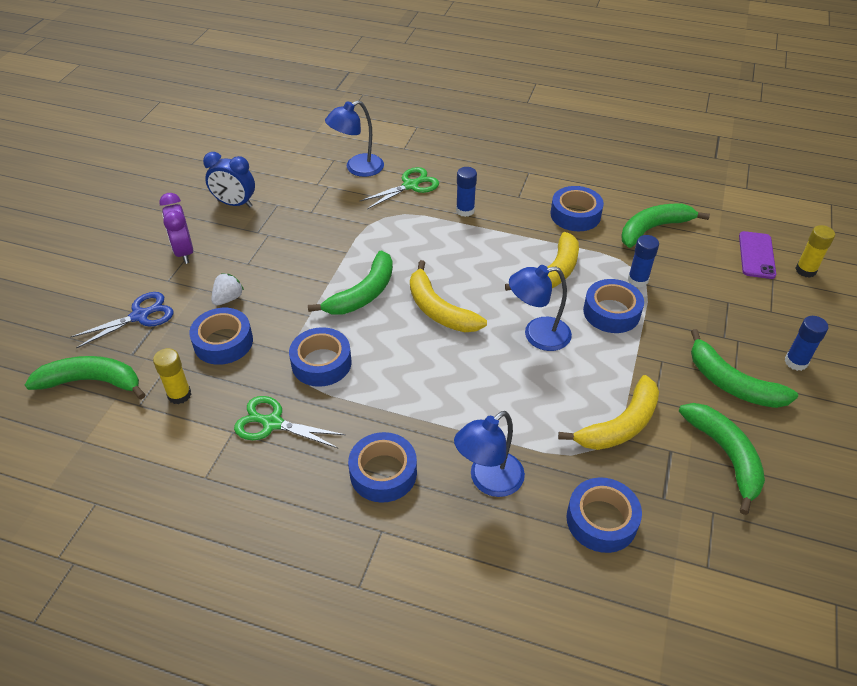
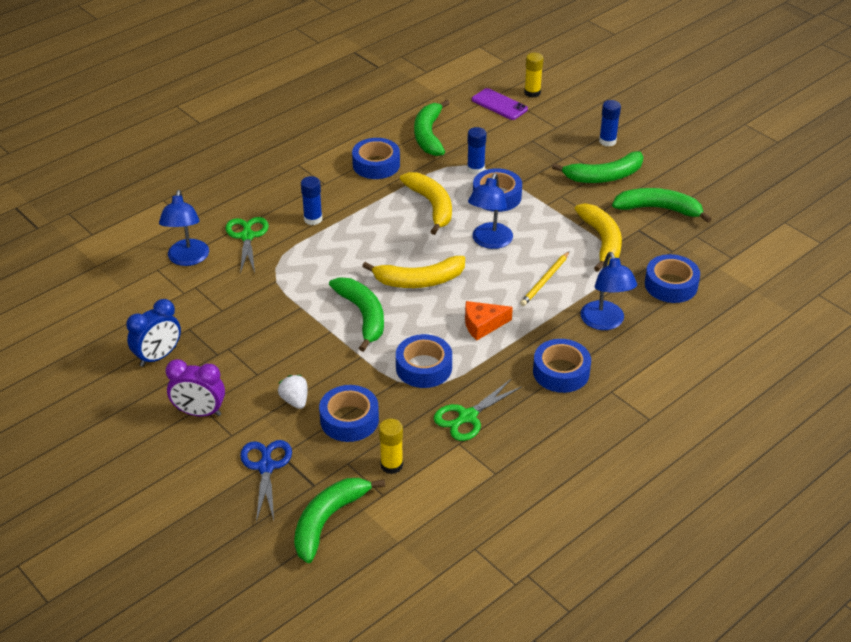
camera: 60 degrees left, 5 degrees down
(410, 381) = (482, 325): none -> orange cheese
(514, 402) = (545, 280): none -> yellow pencil

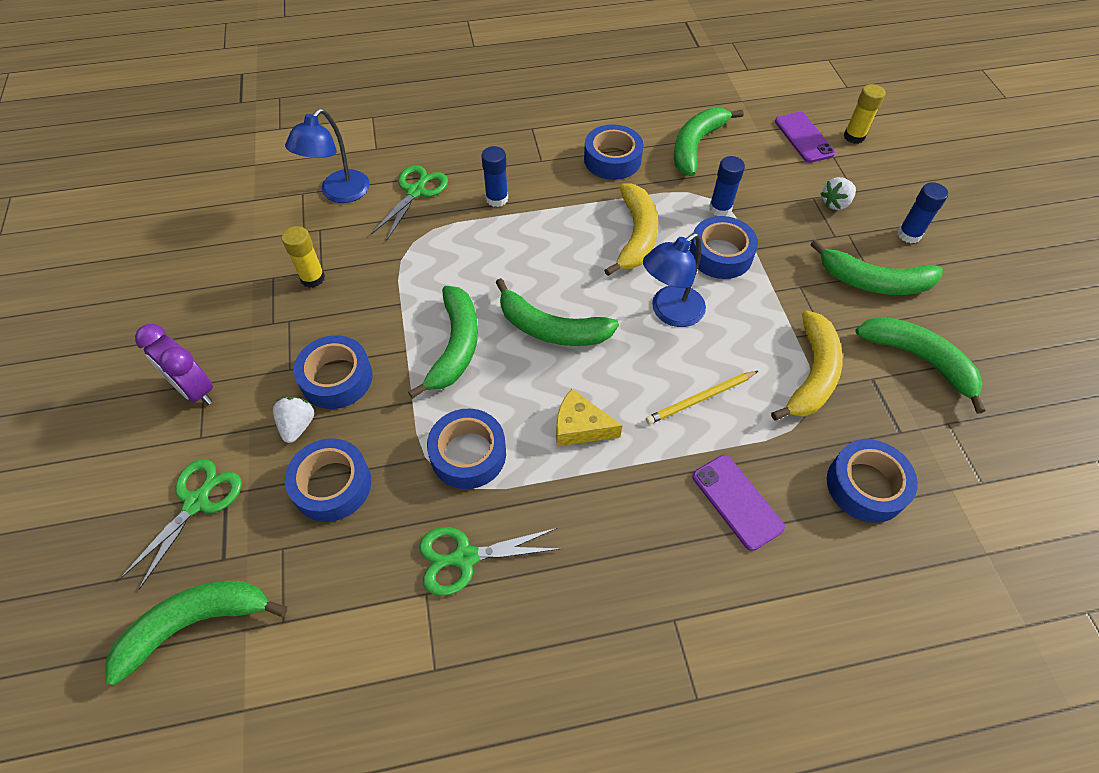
camera: 30 degrees right, 15 degrees up
(158, 356) = (217, 298): blue clock -> none
(266, 466) = (197, 502): blue scissors -> green scissors
(391, 465) = (326, 581): yellow glue stick -> yellow glue stick (312, 278)
(419, 280) = (551, 328): yellow banana -> green banana
(482, 325) = (580, 427): orange cheese -> yellow cheese
(549, 139) = (835, 203): none -> white strawberry
(561, 372) = (628, 551): blue tape -> blue tape (336, 378)
(605, 322) = (737, 501): blue lamp -> purple phone

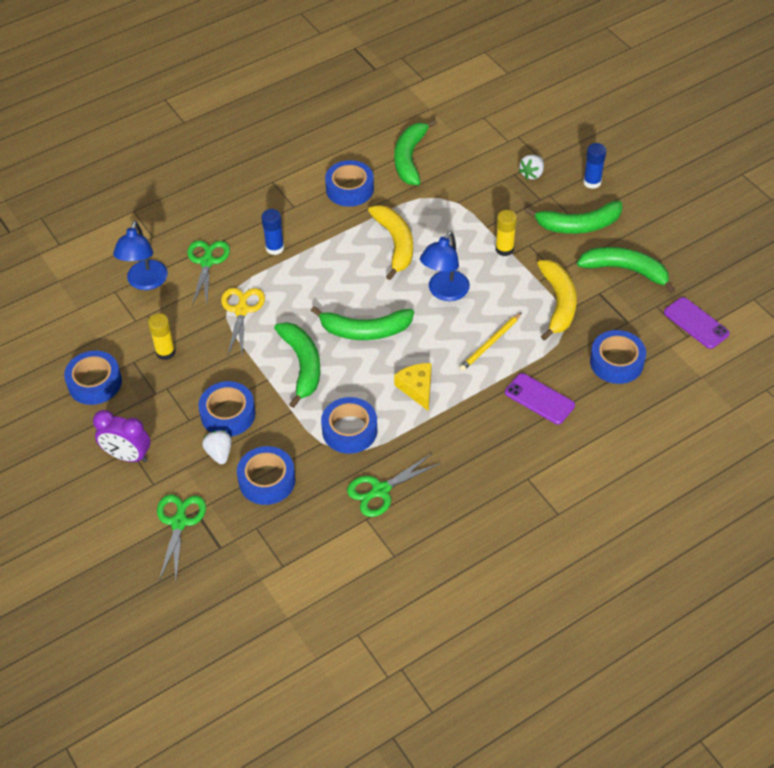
camera: 20 degrees left, 5 degrees down
(195, 623) = (226, 587): green banana -> none
(423, 257) = (242, 310): none -> yellow scissors
(580, 427) = (417, 388): yellow cheese -> yellow cheese turned 75 degrees clockwise
(720, 208) = (449, 203): blue glue stick -> none
(720, 254) = (463, 239): blue tape -> blue tape (95, 383)
(803, 137) = (490, 127): purple phone -> purple phone (696, 323)
(854, 136) = (527, 115): yellow glue stick -> yellow glue stick (504, 249)

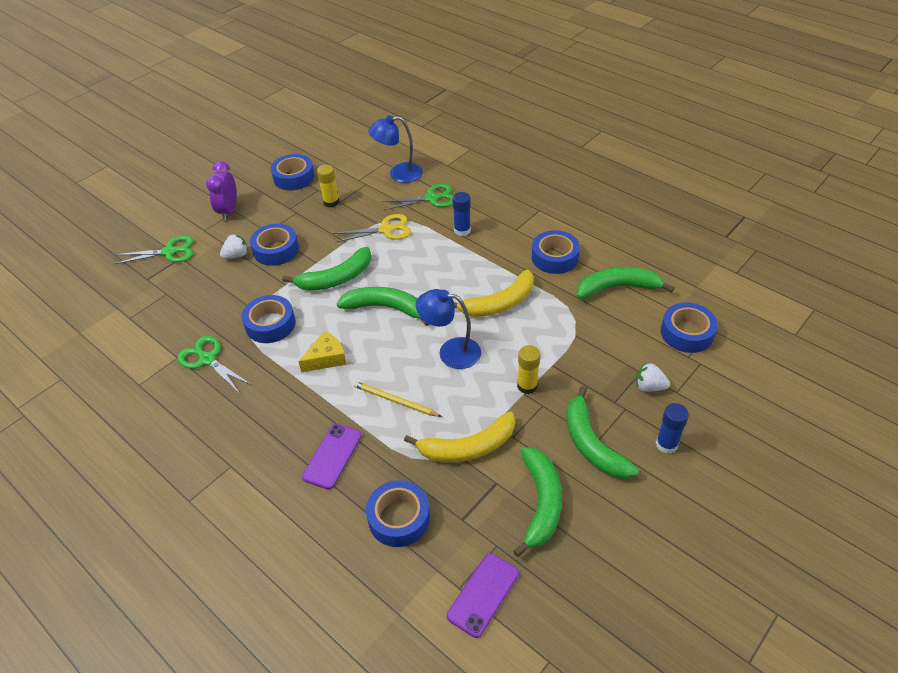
camera: 75 degrees right, 5 degrees down
(267, 480) = (212, 288): blue tape -> blue tape (687, 333)
(365, 330) = (385, 308): green banana -> green banana turned 120 degrees clockwise

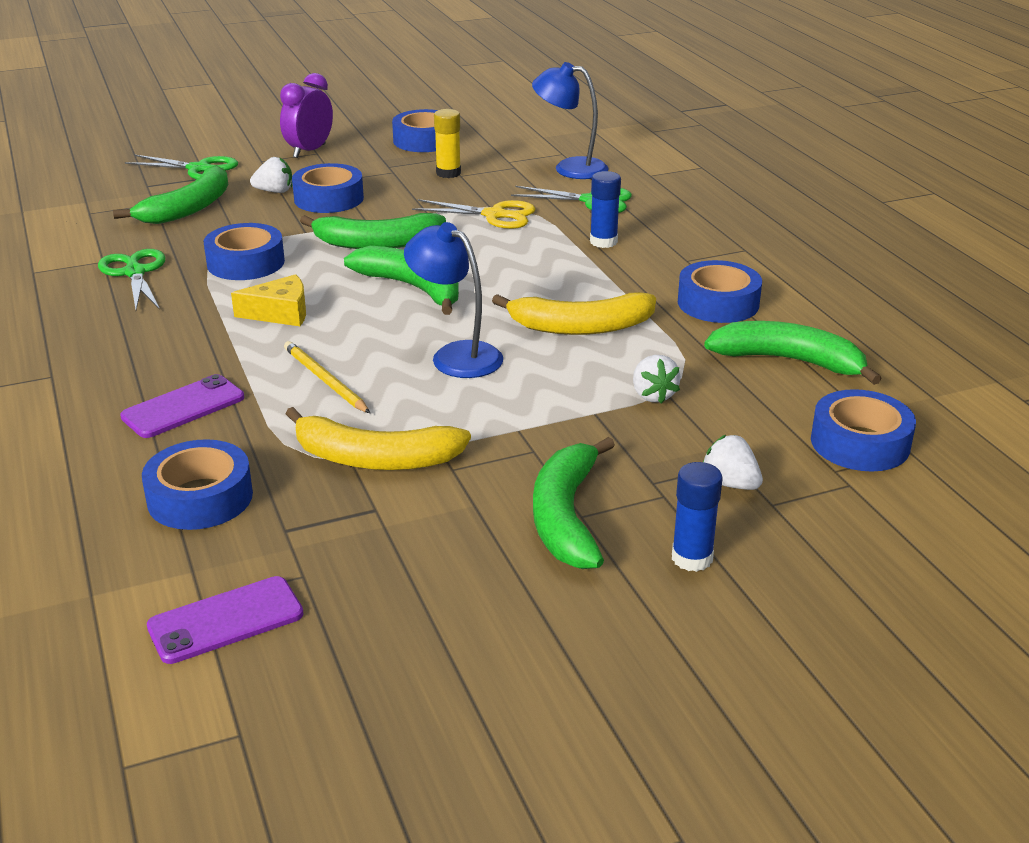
camera: 25 degrees right, 15 degrees down
(527, 386) = (531, 423): yellow glue stick -> none
(541, 503) = (418, 554): green banana -> green banana (189, 208)
(571, 340) = (653, 395): none -> white strawberry

